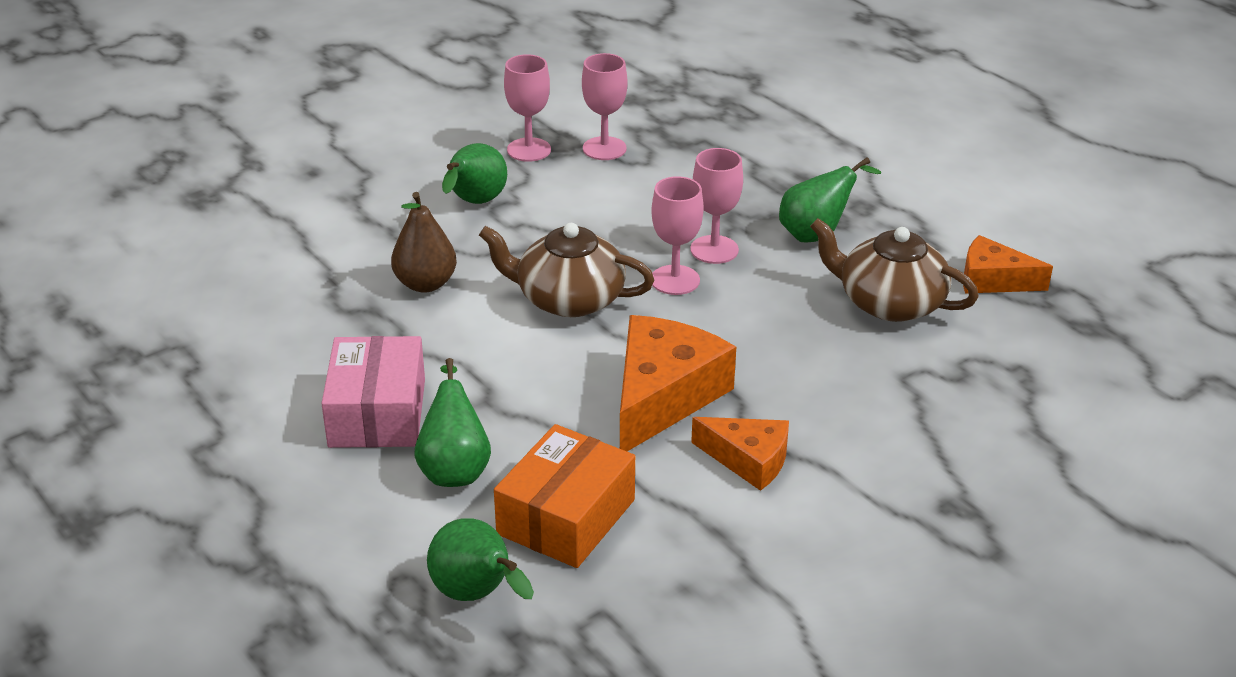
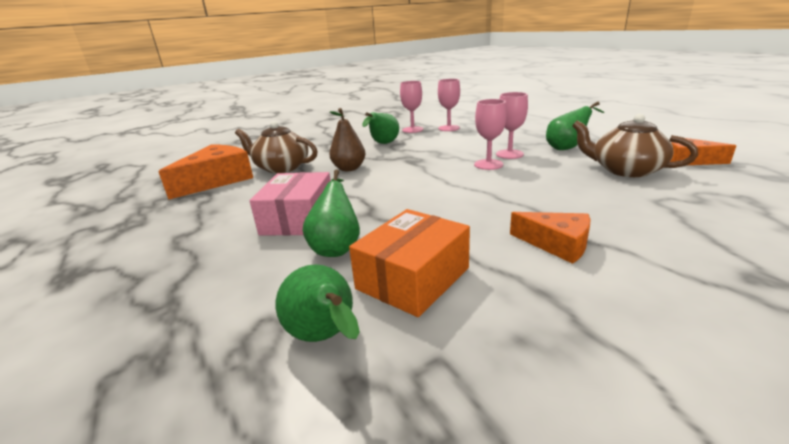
camera: 10 degrees right, 10 degrees down
(568, 299) = (426, 172): brown teapot -> brown teapot (281, 167)
(663, 396) = (486, 211): orange cheese -> orange cheese (217, 180)

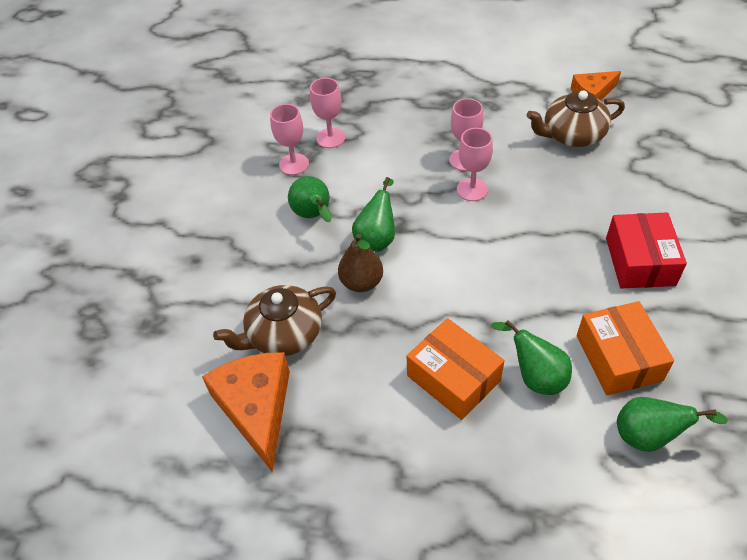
camera: 50 degrees left, 25 degrees up
(298, 219) = (453, 378): pink box -> orange box
(556, 244) = (640, 261): orange cheese -> red box
(567, 148) = (493, 120): green pear -> green pear (377, 238)

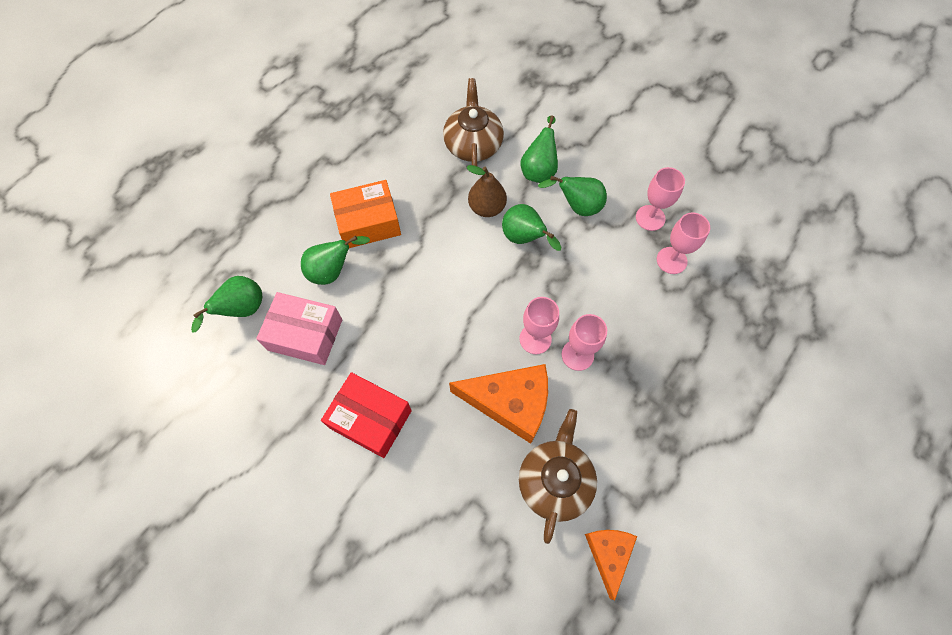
camera: 115 degrees right, 15 degrees up
(256, 408) = (426, 110): orange cheese -> orange cheese (510, 403)
(286, 262) = (539, 170): none -> green pear
(618, 358) = (305, 334): orange box -> pink box

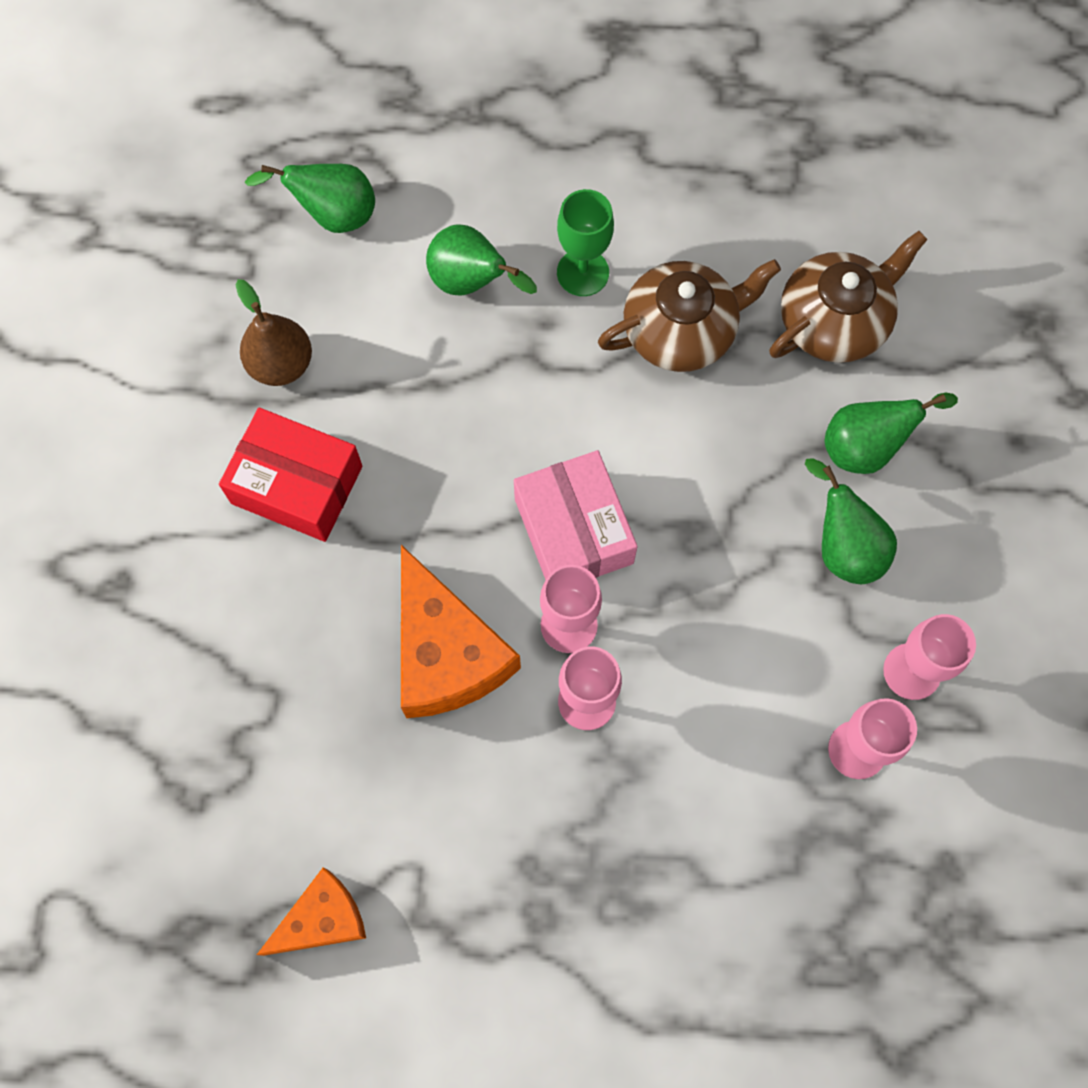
camera: 55 degrees right, 5 degrees up
(305, 334) = (355, 318): pink box -> pink box (574, 531)
(368, 222) = (583, 272): orange box -> green goblet
(370, 419) = (297, 485): red box -> red box turned 60 degrees counterclockwise
(487, 208) = (735, 416): brown pear -> brown pear (281, 364)
(524, 238) = (724, 504): green pear -> none
(555, 480) = (376, 784): brown teapot -> brown teapot (681, 330)

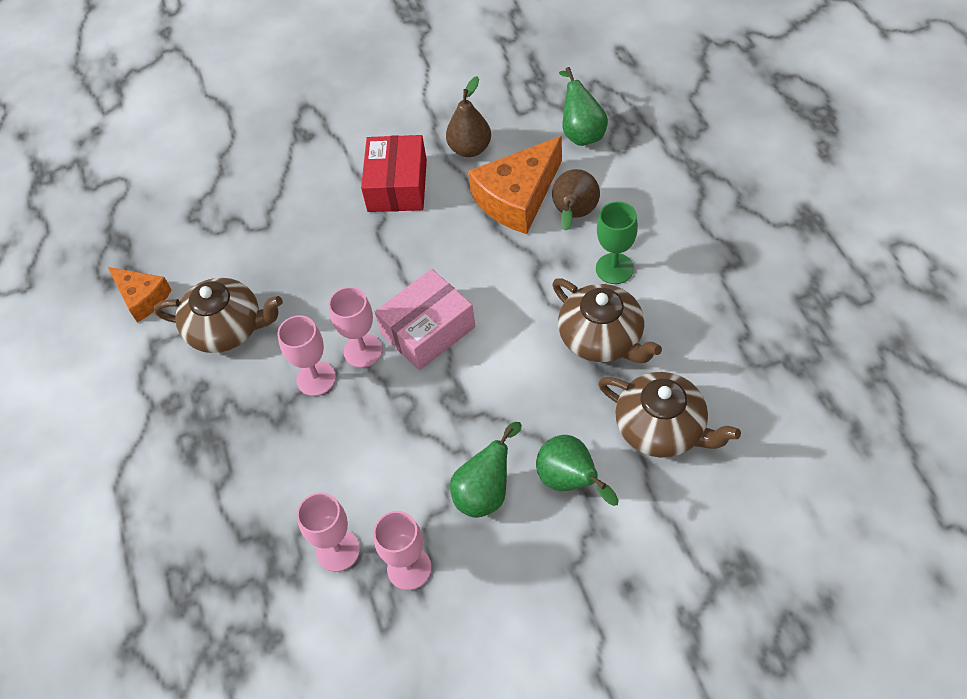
camera: 75 degrees right, 15 degrees down
(442, 802) = (227, 328): none -> brown teapot
(446, 653) = (321, 295): orange cheese -> orange cheese (517, 197)
(471, 282) = (574, 215): green pear -> brown pear

